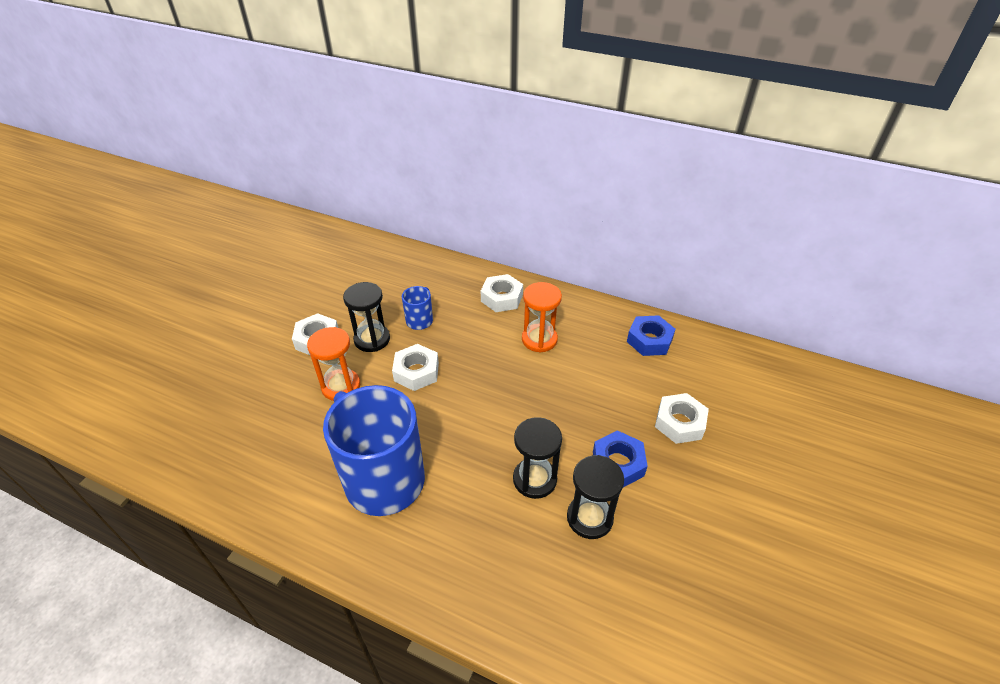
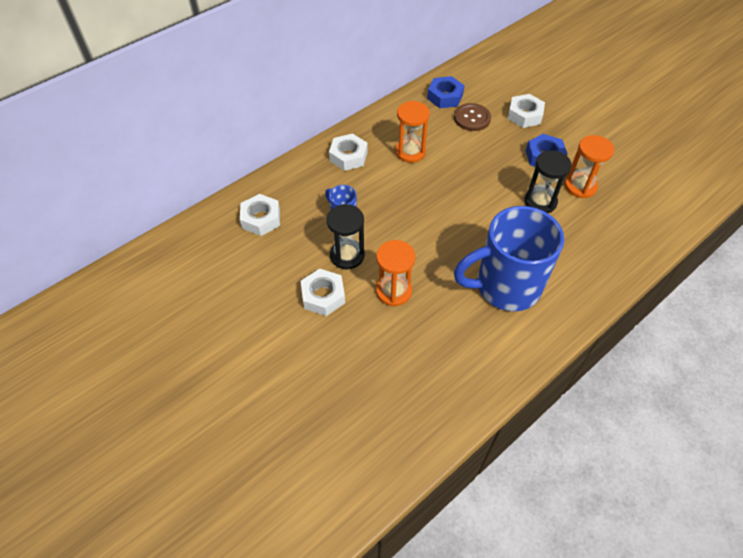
camera: 65 degrees left, 10 degrees up
(416, 372) = (404, 236): white nut -> white nut (261, 219)
(589, 518) = (580, 186): black hourglass -> orange hourglass
(632, 374) = (472, 118): none -> brown button

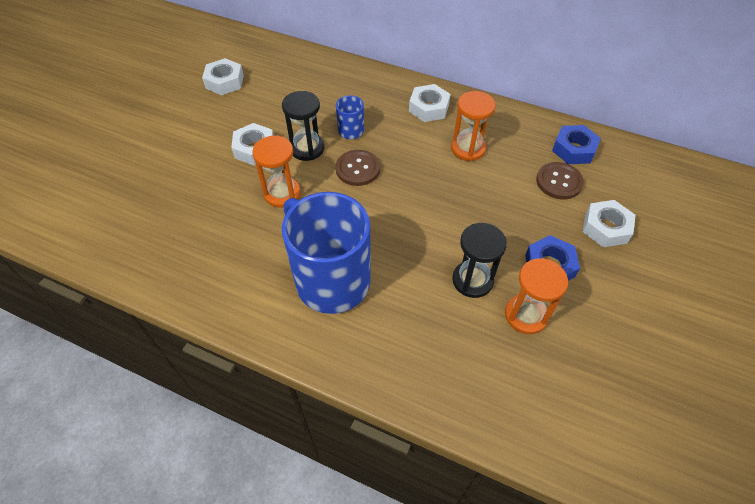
camera: 65 degrees right, 0 degrees up
(261, 219) = (318, 82): white nut -> white nut (224, 82)
(393, 228) = (358, 169): none -> brown button

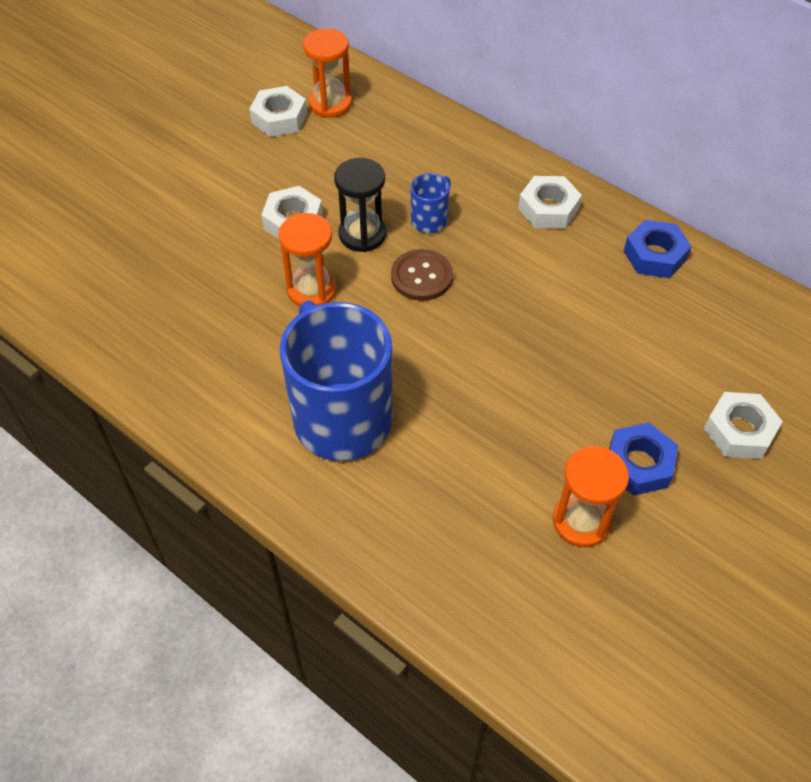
camera: 15 degrees right, 0 degrees up
(468, 148) = (583, 278): orange hourglass -> orange hourglass (330, 103)
(472, 280) = (526, 459): black hourglass -> none
(559, 182) = (697, 352): brown button -> none
(573, 149) = (737, 310): blue nut -> blue nut (655, 255)

